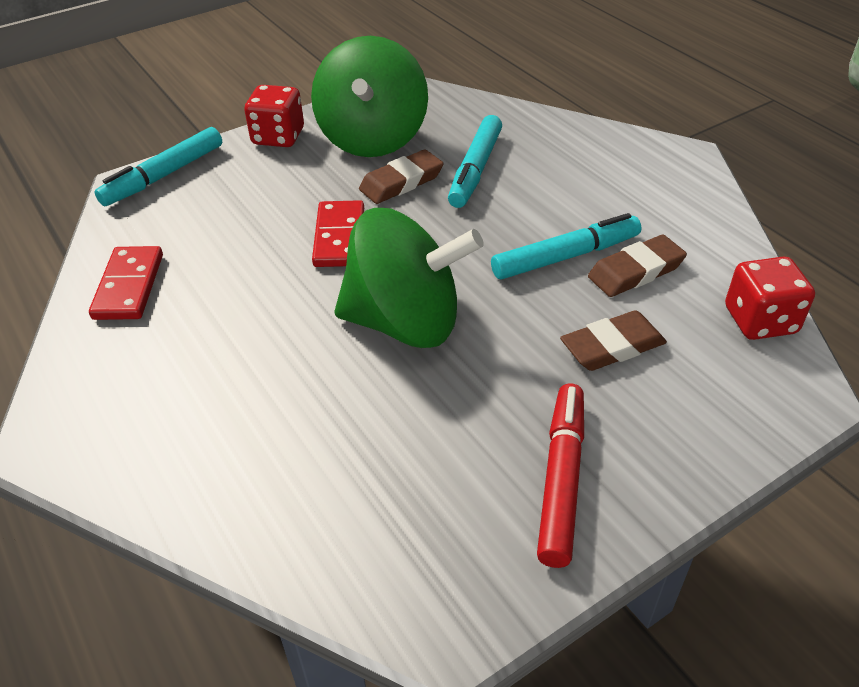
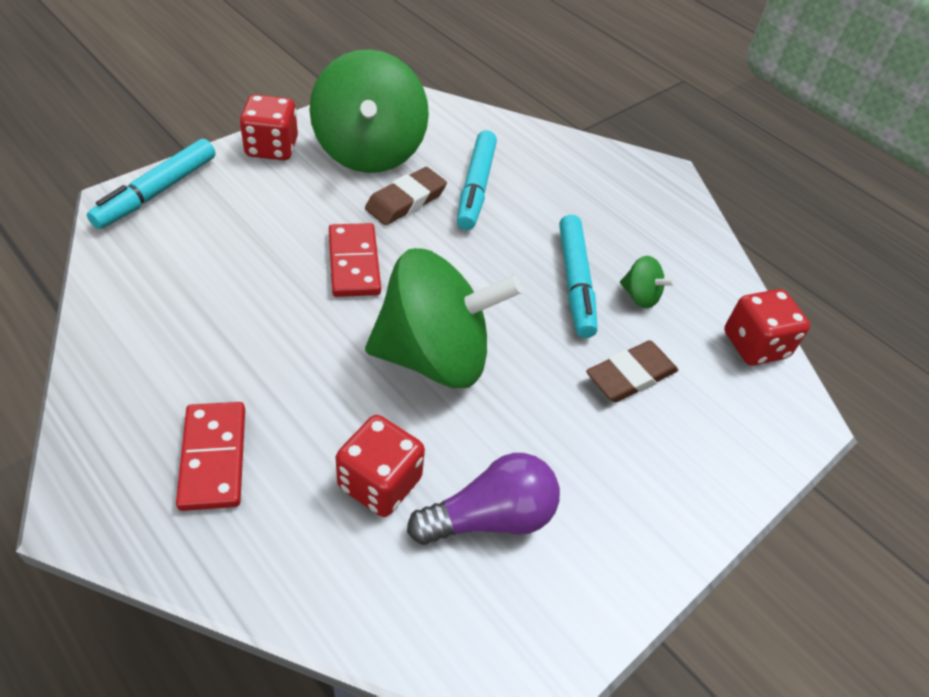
camera: 15 degrees left, 5 degrees up
(129, 286) = (142, 322): red domino -> red domino (213, 457)
(329, 435) = (379, 483): none -> red dice
(437, 473) = (490, 517): none -> purple light bulb
(561, 479) = (605, 516): red marker -> none
(566, 257) = (575, 282): turquoise marker -> turquoise marker turned 120 degrees clockwise
(635, 271) = (640, 296): brown eraser -> green spinning top

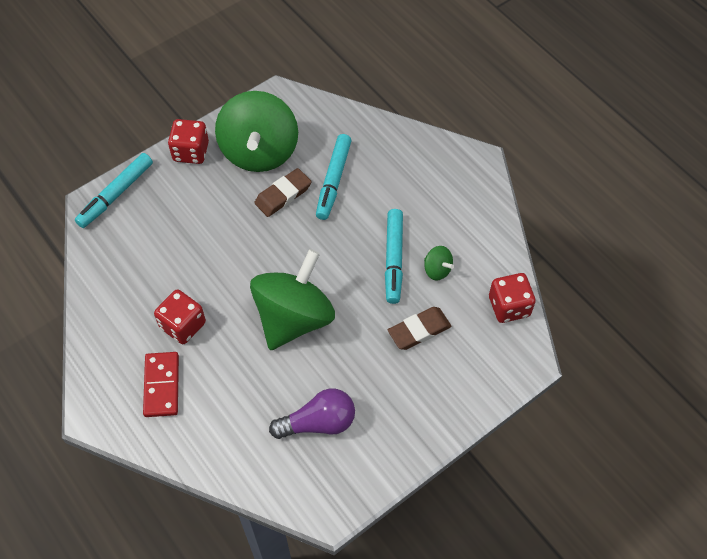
camera: 10 degrees right, 10 degrees up
(354, 263) = (245, 248): red domino -> none
(379, 483) = (256, 401): red dice -> red dice (183, 325)
(434, 356) = (294, 318): green spinning top -> green spinning top turned 60 degrees counterclockwise

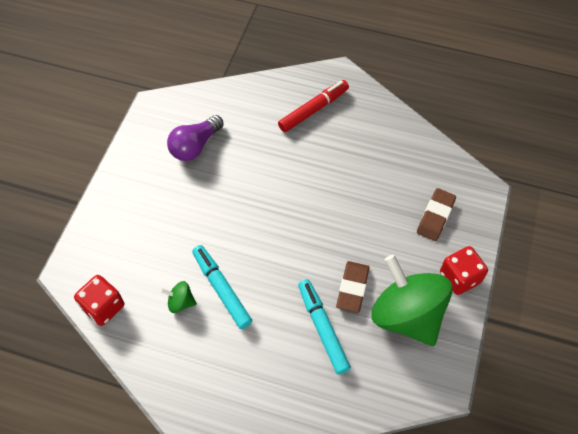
camera: 145 degrees right, 0 degrees up
(116, 194) = (476, 206): turquoise marker -> none
(162, 385) = (313, 110): red domino -> red marker
(183, 325) = (335, 150): red dice -> none
(294, 318) = (264, 199): green spinning top -> none
(419, 330) = (165, 245): brown eraser -> brown eraser (435, 216)

